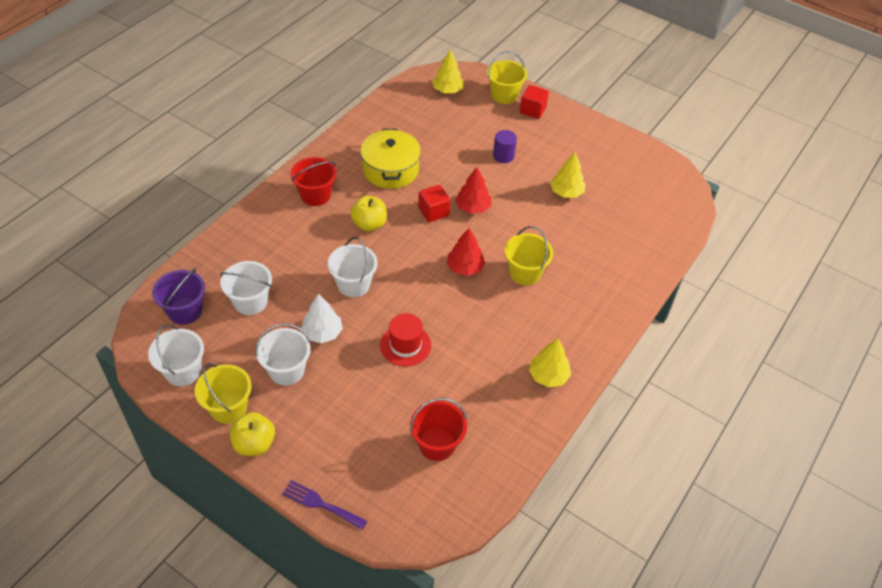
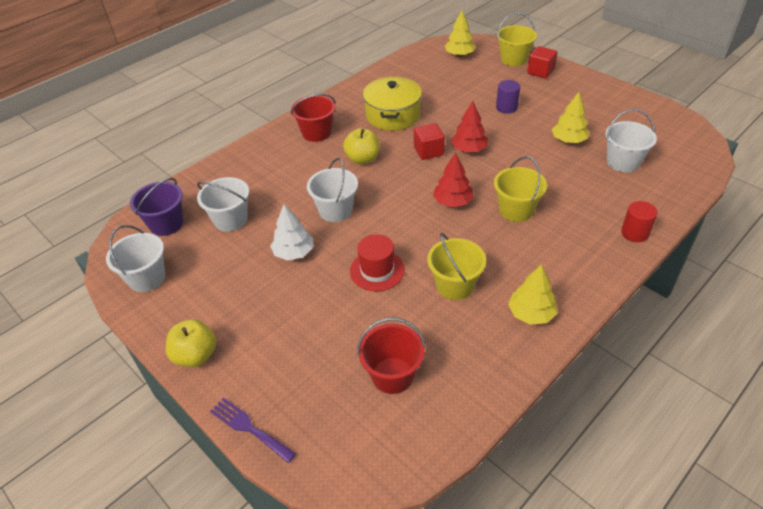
camera: 15 degrees right, 5 degrees down
(228, 407) = (180, 316): yellow bucket -> yellow bucket (455, 285)
(286, 370) = (248, 285): white bucket -> white bucket (623, 162)
(631, 289) = (634, 233): none -> red cylinder

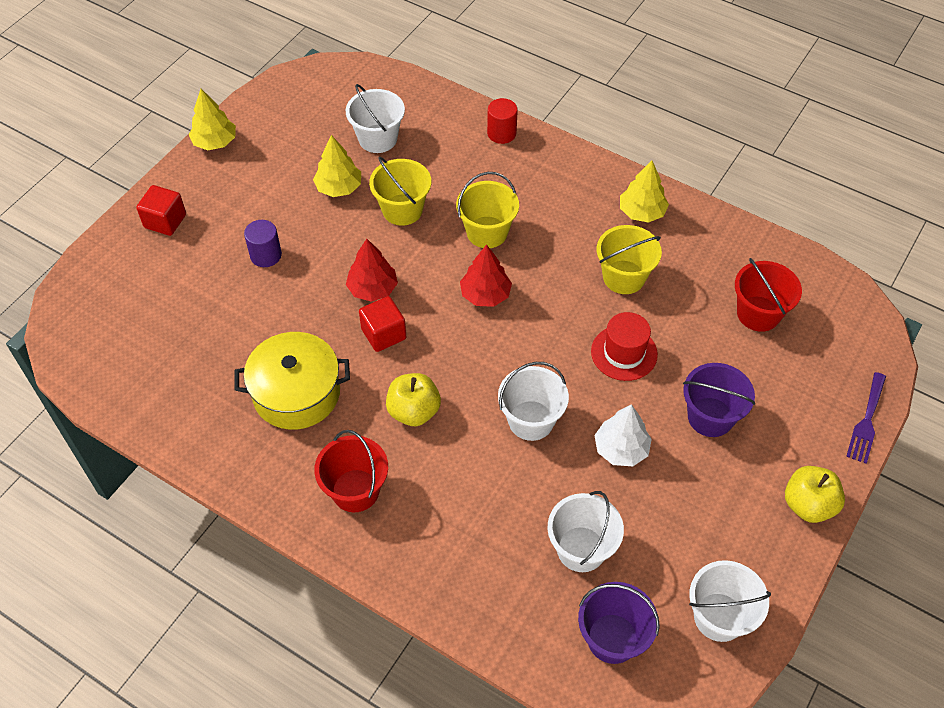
camera: 105 degrees left, 10 degrees up
(299, 311) = (710, 417): none -> purple bucket
(459, 55) = (107, 327): yellow tree -> yellow tree (215, 142)
(513, 59) = (126, 255): yellow bucket -> yellow bucket (402, 210)

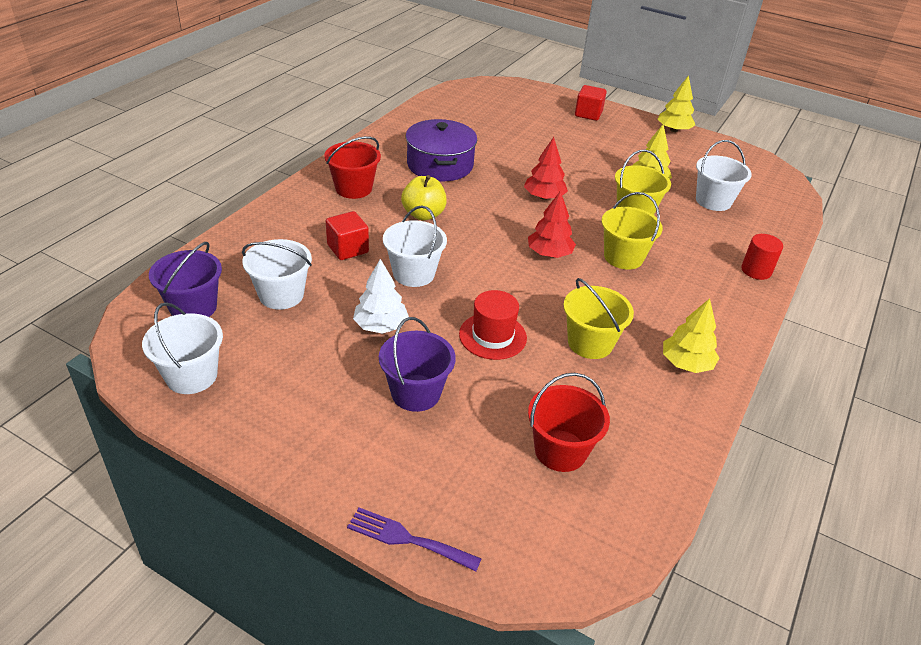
camera: 85 degrees right, 15 degrees down
(266, 255) = (567, 151): purple cylinder -> none
(296, 393) = (440, 165): yellow pot -> purple pot
(383, 334) = (498, 202): red cube -> red cube (348, 249)
(808, 505) = (299, 462): yellow apple -> none

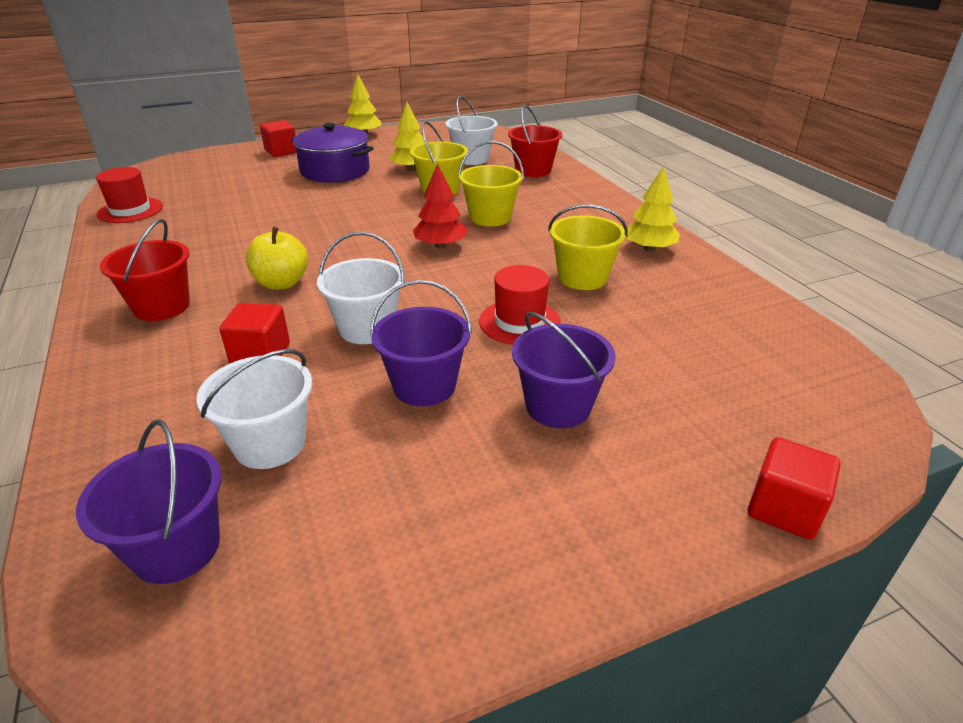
camera: 50 degrees left, 5 degrees down
(191, 376) = (326, 612): white bucket -> none
(380, 326) = (424, 386): white tree -> purple bucket
(407, 539) = (784, 509): purple fork -> red cube
(433, 112) = (130, 210): none -> red hat
(440, 165) = (220, 242): purple pot -> purple pot (335, 171)
(544, 197) = (359, 215): red tree -> none
(560, 450) = (711, 352): red bucket -> red bucket (533, 170)
(756, 271) = (571, 180): red cylinder -> none

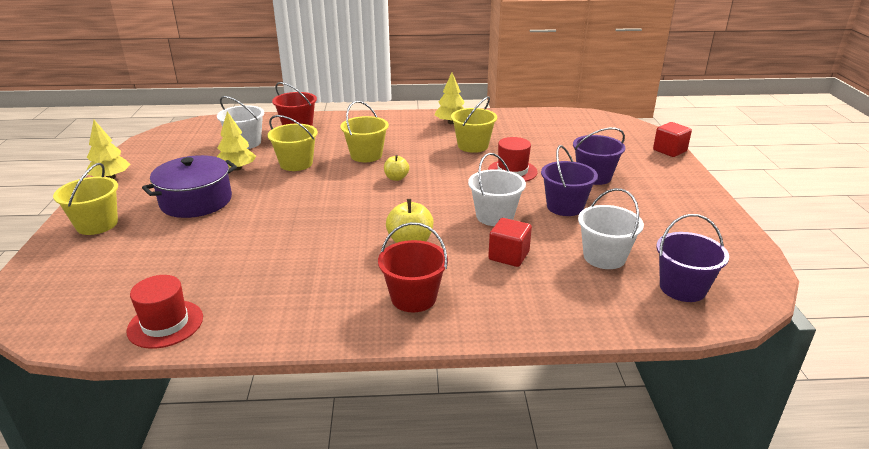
camera: 70 degrees left, 5 degrees down
(281, 152) = (97, 224): red cube -> yellow bucket
(440, 245) = (396, 178): red tree -> yellow apple

